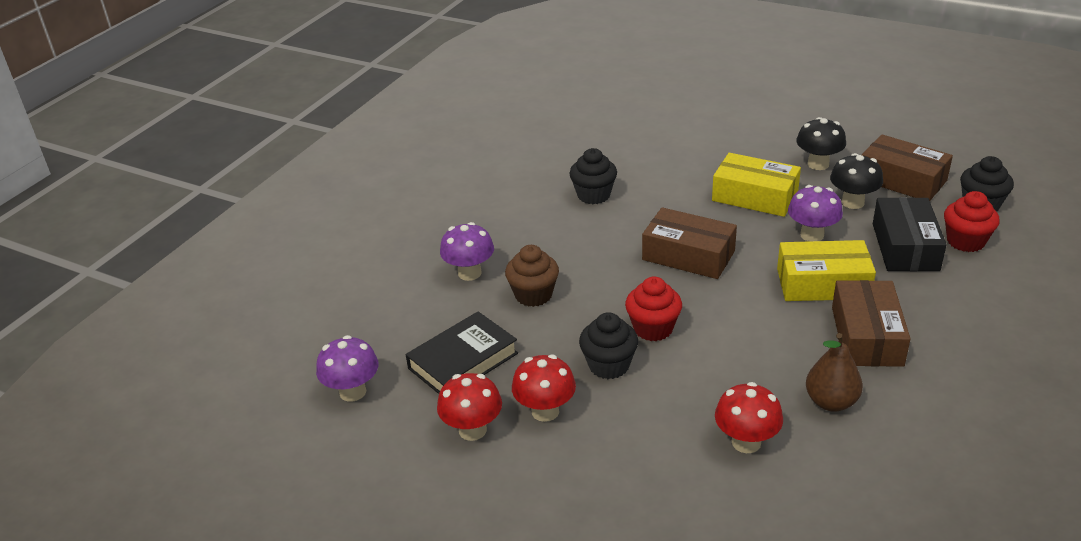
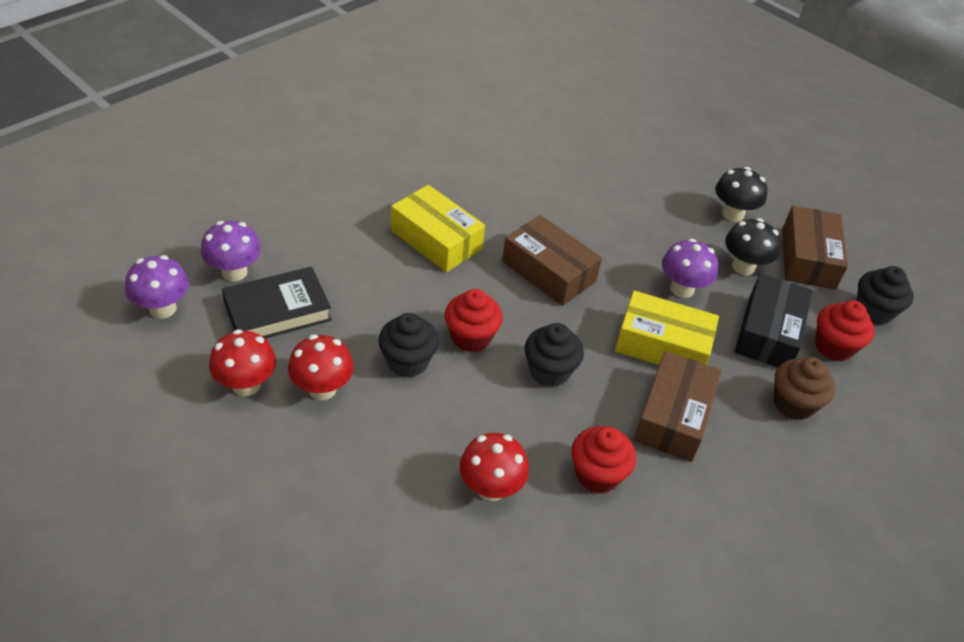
camera: 10 degrees right, 10 degrees up
(469, 273) = (334, 222): purple mushroom -> purple mushroom (234, 272)
(533, 295) = (379, 264): brown cupcake -> brown cupcake (793, 404)
(593, 195) = (495, 178): black cupcake -> black cupcake (549, 371)
(755, 196) = (649, 229): yellow box -> yellow box (436, 239)
(831, 402) = (597, 474): brown pear -> red cupcake
(902, 180) = (808, 258): brown box -> brown box turned 45 degrees clockwise

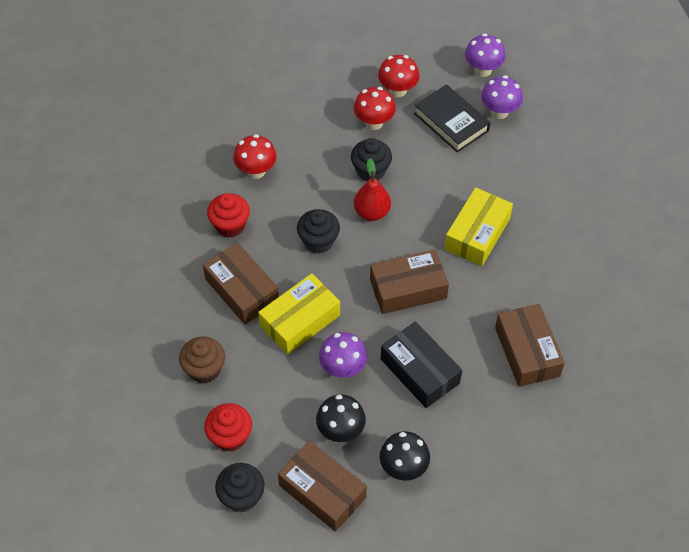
camera: 125 degrees right, 10 degrees up
(277, 311) = (451, 122): black book -> black book turned 45 degrees counterclockwise
(436, 239) = (477, 234): yellow box -> yellow box turned 45 degrees counterclockwise
(471, 337) = (372, 212): red cupcake -> red pear
(547, 170) = (527, 352): none -> brown box
(768, 332) = (269, 400): black box -> black box (419, 371)

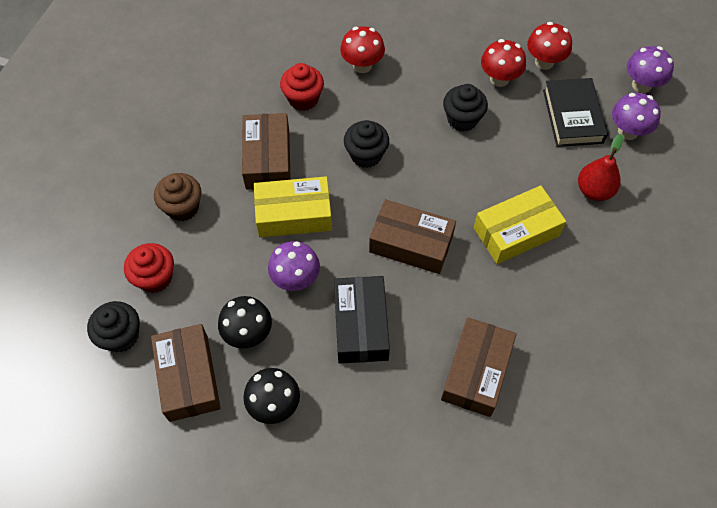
camera: 35 degrees right, 5 degrees up
(372, 212) = (433, 156): red pear -> red pear (594, 190)

